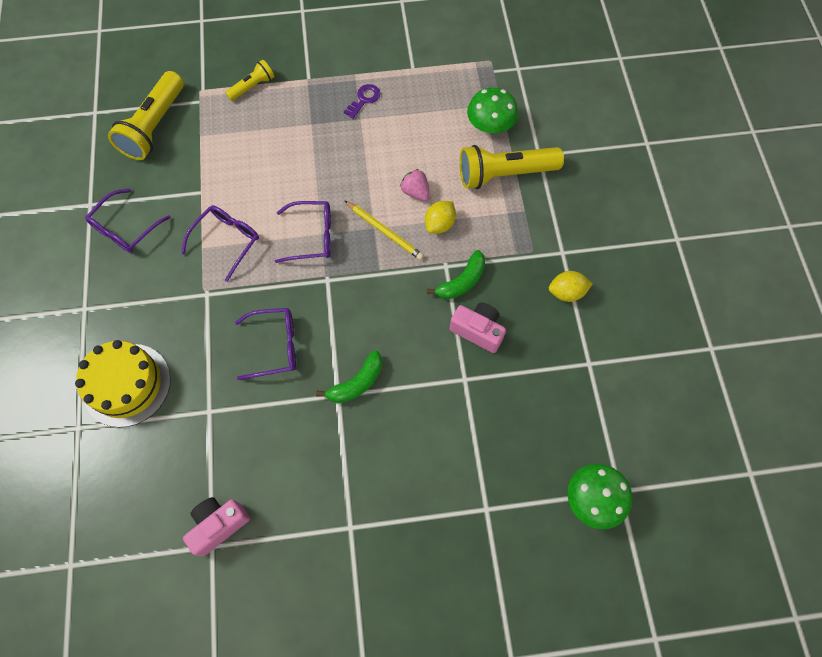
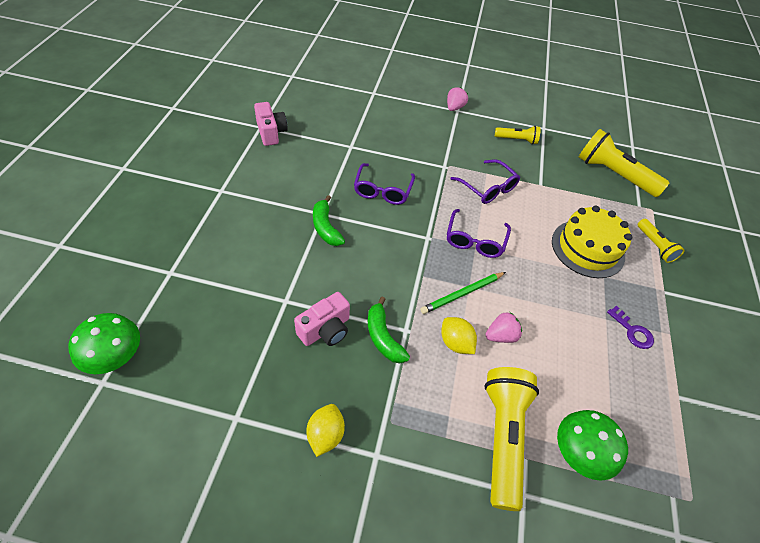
camera: 105 degrees right, 15 degrees down
(79, 313) = (454, 108): none -> pink strawberry
(125, 228) = (517, 140): purple glasses -> yellow flashlight
(127, 384) = (391, 116): yellow cake -> yellow cake (587, 248)
(385, 231) = (462, 294): yellow pencil -> green pencil

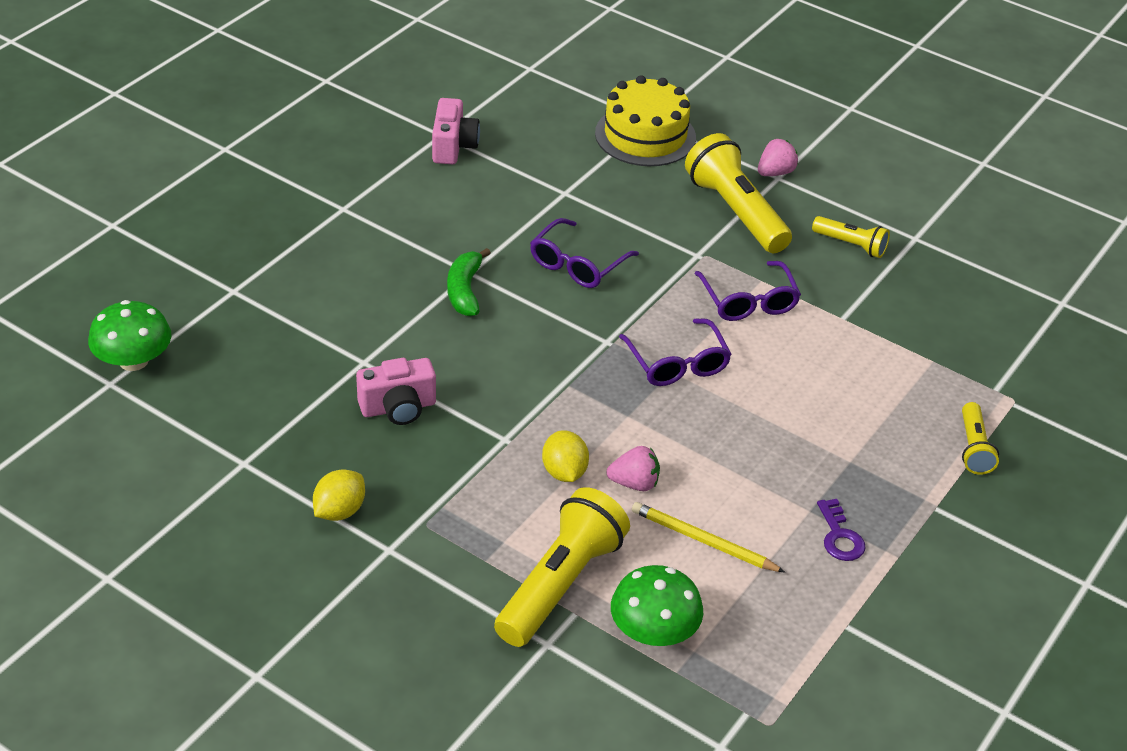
camera: 25 degrees right, 10 degrees down
(383, 337) = (469, 437): green banana -> none
(462, 294) = (612, 421): green pencil -> none
(475, 240) = (677, 363): purple glasses -> purple glasses turned 60 degrees counterclockwise
(564, 365) = (703, 541): none -> yellow pencil
(587, 248) = (853, 421): yellow cake -> yellow cake (645, 135)
(614, 174) = (988, 335): yellow flashlight -> yellow flashlight (736, 212)

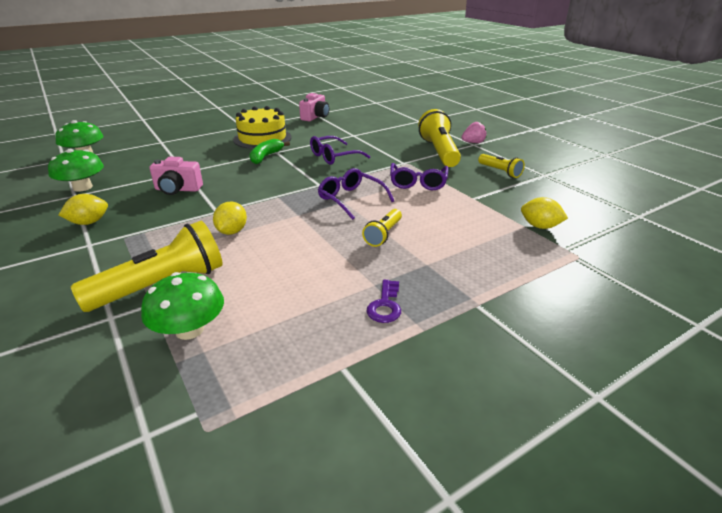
camera: 25 degrees right, 10 degrees down
(235, 442) = (83, 187): none -> green mushroom
(634, 483) = (268, 245): pink strawberry -> none
(645, 135) = (412, 124): yellow cake -> yellow cake (262, 138)
(677, 363) = (351, 199): purple glasses -> purple glasses turned 135 degrees clockwise
(703, 541) = (281, 284): yellow pencil -> none
(951, 356) = (540, 226): none -> yellow lemon
(973, 448) = (530, 276): yellow flashlight -> yellow flashlight (383, 234)

